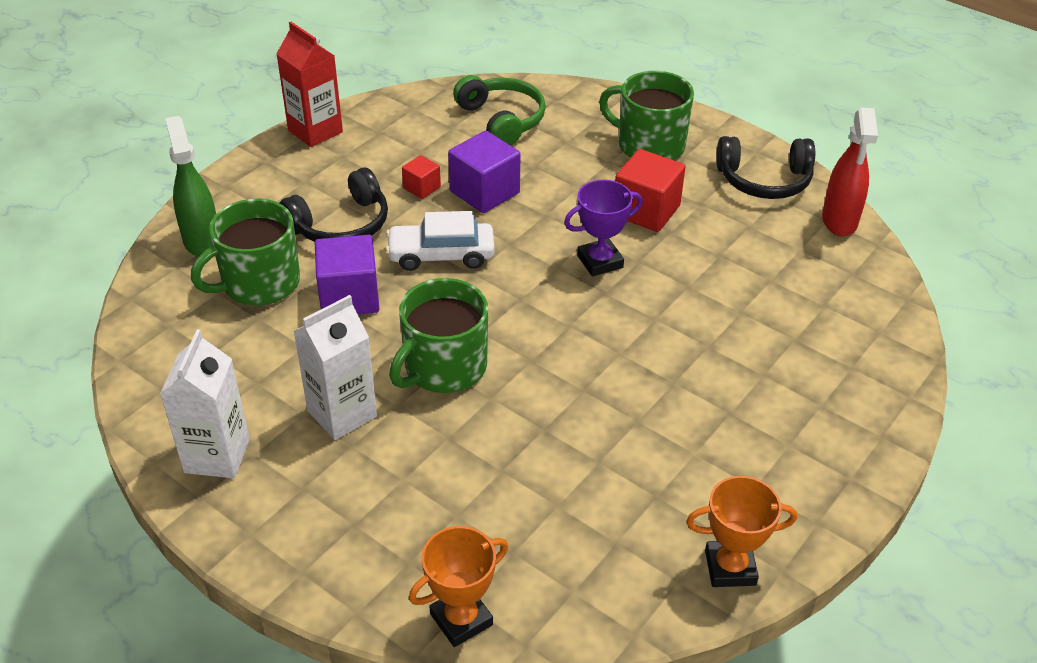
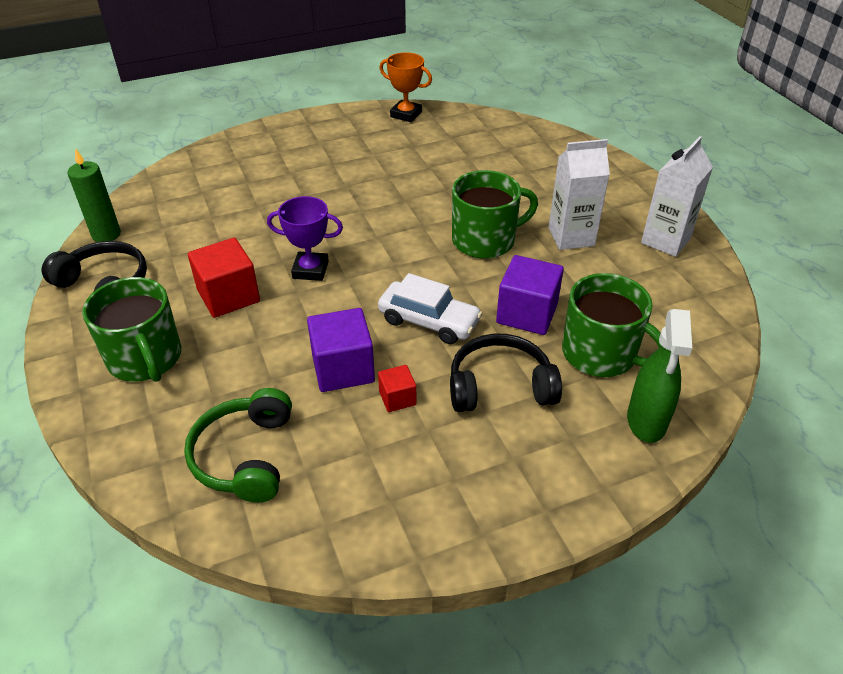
camera: 150 degrees left, 0 degrees up
(259, 283) = (600, 354): green mug -> green mug turned 45 degrees clockwise
(315, 131) = (466, 537): red carton -> none
(461, 619) = (551, 136): orange trophy -> none
(839, 221) = (106, 234): red spray bottle -> green candle

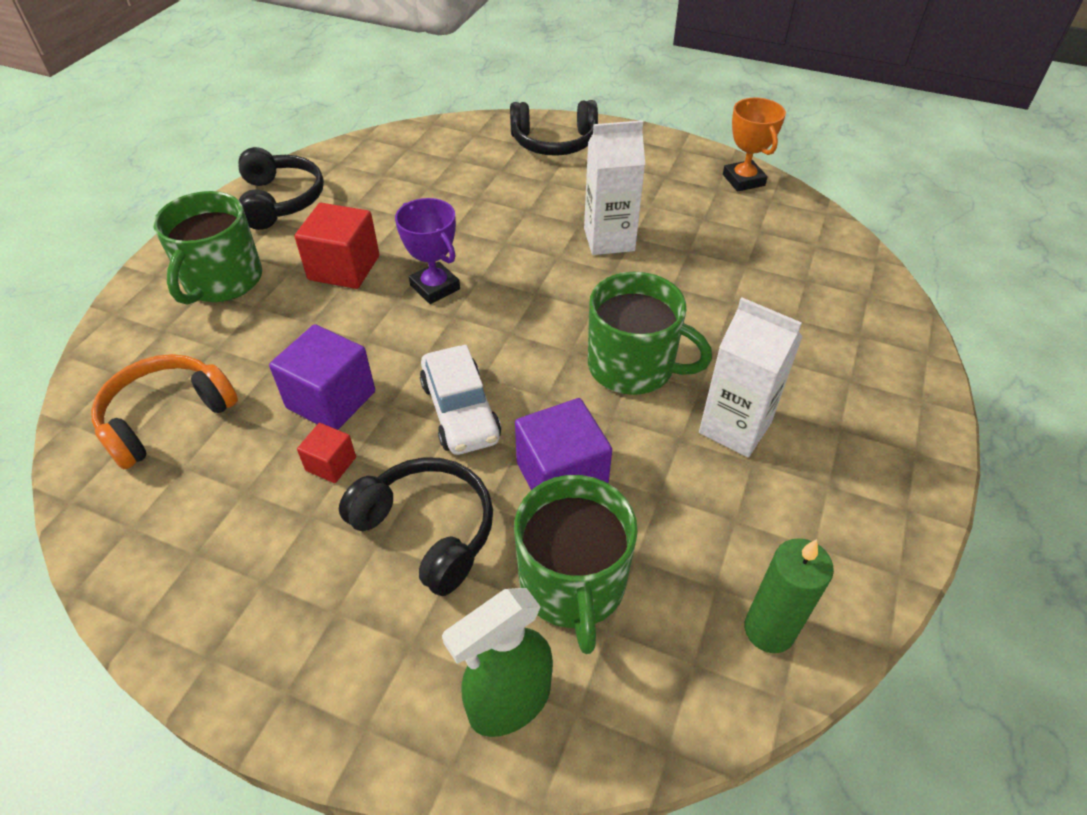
camera: 45 degrees right, 5 degrees up
(106, 234) = (338, 157): green candle -> green candle (769, 630)
(245, 456) = (166, 417): green headphones -> orange headphones
(258, 148) = (554, 142): none -> black headphones
(665, 241) = (852, 516): white carton -> white carton (609, 240)

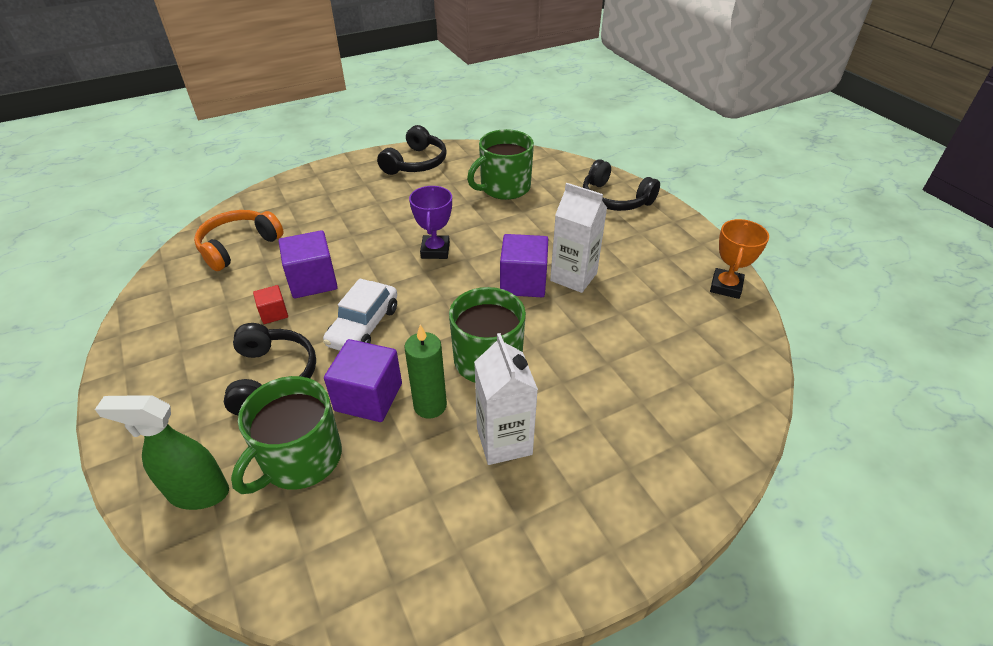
camera: 40 degrees right, 5 degrees down
(166, 417) = (239, 246): orange headphones -> orange headphones turned 45 degrees counterclockwise
(222, 281) = (339, 192): green mug -> green mug (504, 187)
(344, 268) = (402, 215): red cube -> none
(568, 271) = (523, 282): none -> purple cube
(769, 630) = (365, 574): green candle -> green candle (430, 405)

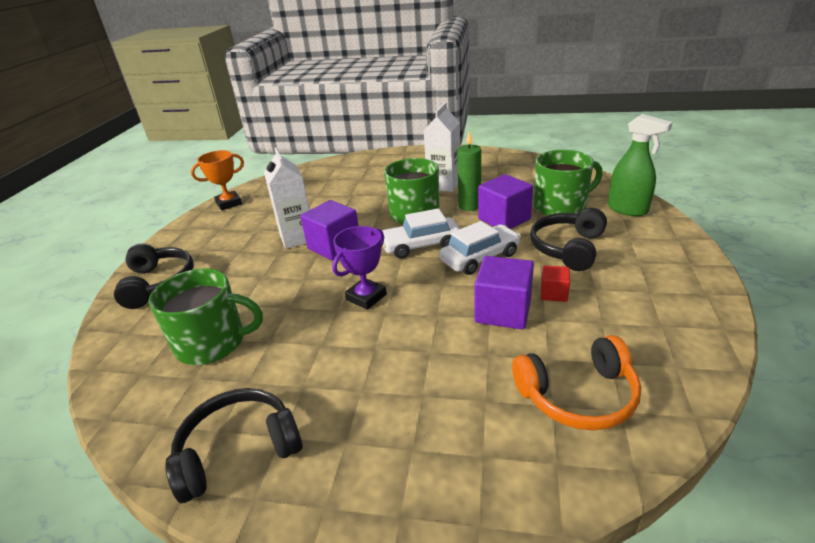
camera: 140 degrees left, 10 degrees down
(437, 317) = (420, 245): none -> white car

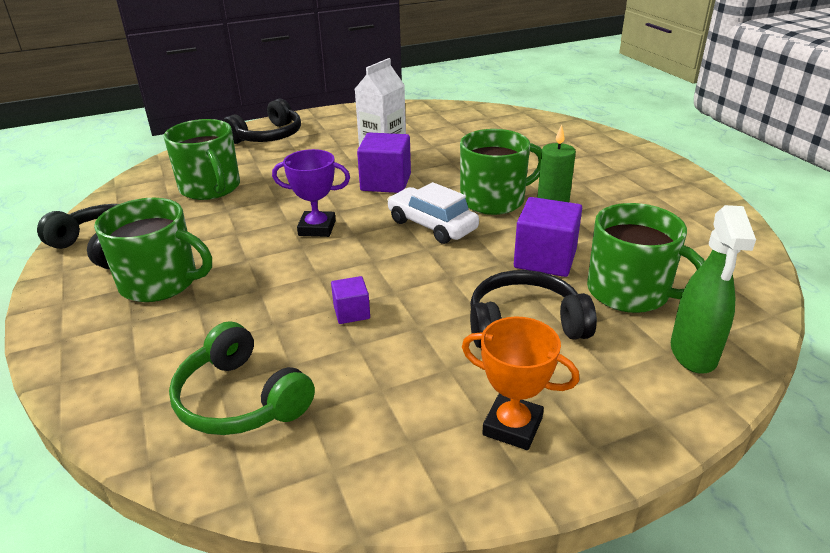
camera: 55 degrees right, 0 degrees up
(229, 203) = (408, 109): orange trophy -> orange trophy (512, 426)
(360, 414) = (161, 282): none -> green mug
(444, 185) = (581, 195): white carton -> none
(480, 257) = (442, 268): white car -> none
(503, 311) = (351, 312): purple cube -> purple cube, size x0.53
(553, 293) = (412, 338): red cube -> none
(578, 395) = (241, 399): orange headphones -> green headphones

